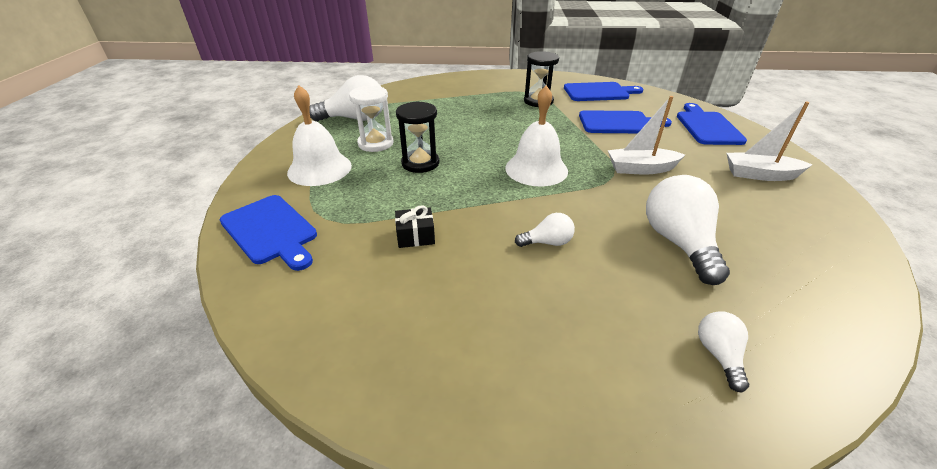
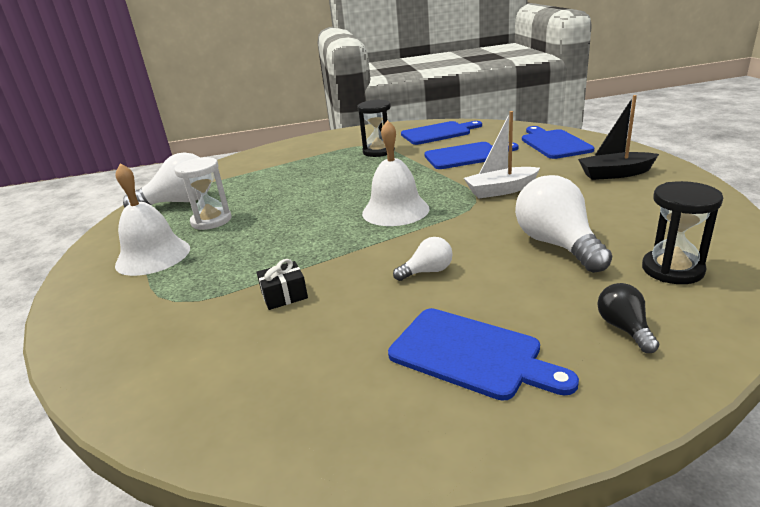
camera: 10 degrees left, 10 degrees down
(271, 231) = (113, 326): blue cutting board -> blue cutting board (471, 354)
(420, 163) = (268, 229): black hourglass -> black hourglass (672, 269)
(718, 355) = (624, 328): white light bulb -> black light bulb
(760, 175) = (615, 174): white boat -> black boat

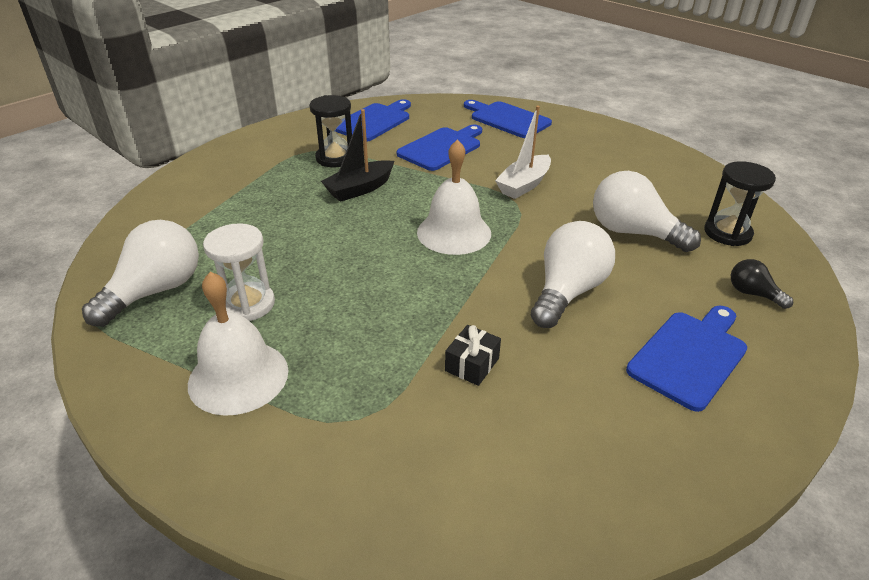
camera: 40 degrees left, 10 degrees up
(427, 271) = (567, 292): white light bulb -> white light bulb, size x1.97
(471, 354) = (690, 355): blue cutting board -> blue cutting board turned 45 degrees counterclockwise
(615, 174) = (595, 147): black boat -> black boat (360, 189)

